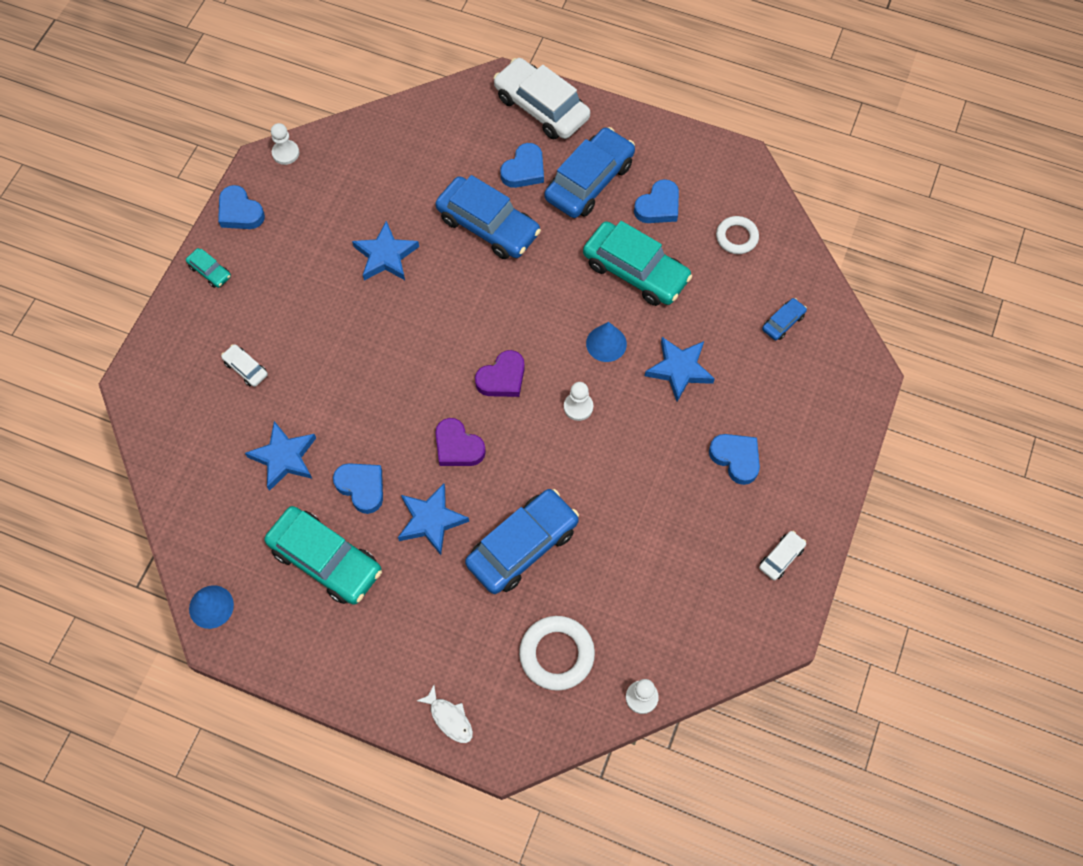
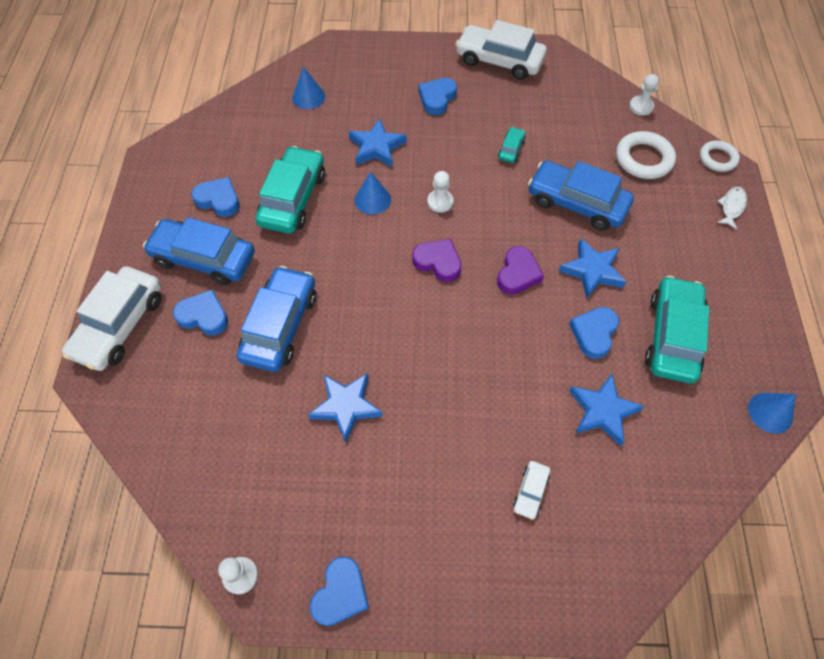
camera: 110 degrees left, 5 degrees down
(210, 271) = (432, 591): turquoise car -> turquoise car (511, 149)
(736, 237) = (236, 141): white ring -> white ring (717, 158)
(781, 558) = (499, 60): white car -> white car, size x2.22
(783, 322) = (308, 97): blue car -> blue cone

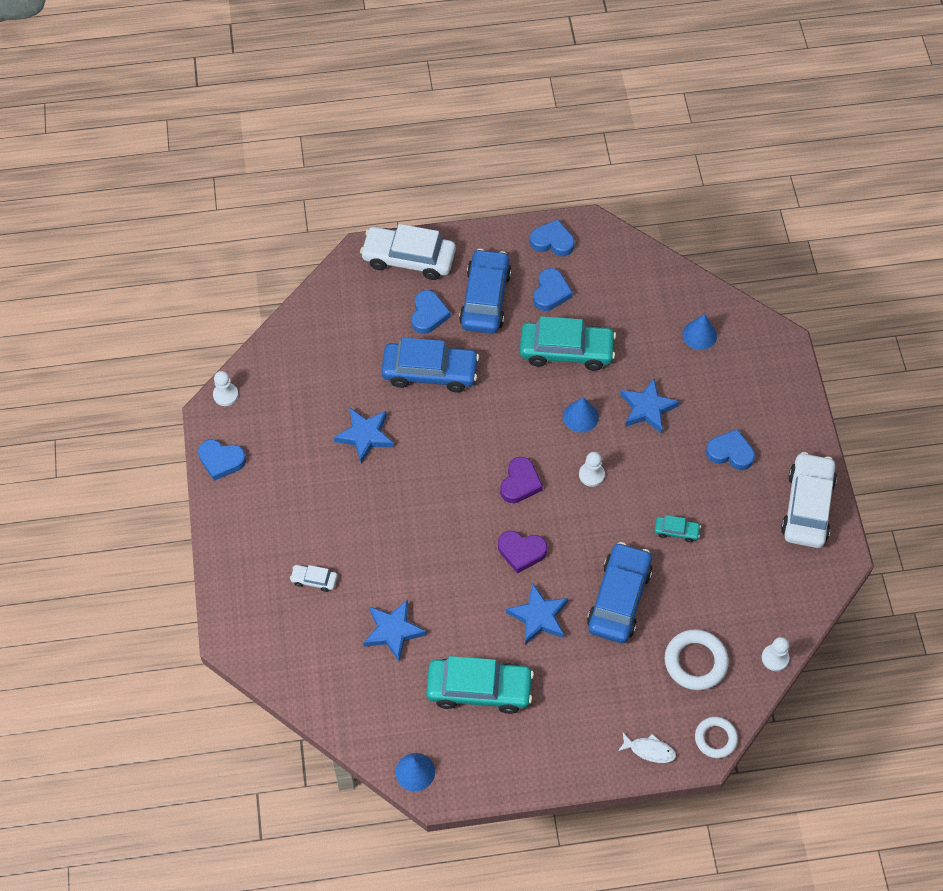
camera: 80 degrees right, 0 degrees up
(594, 333) = (469, 621): blue heart -> blue heart (552, 241)

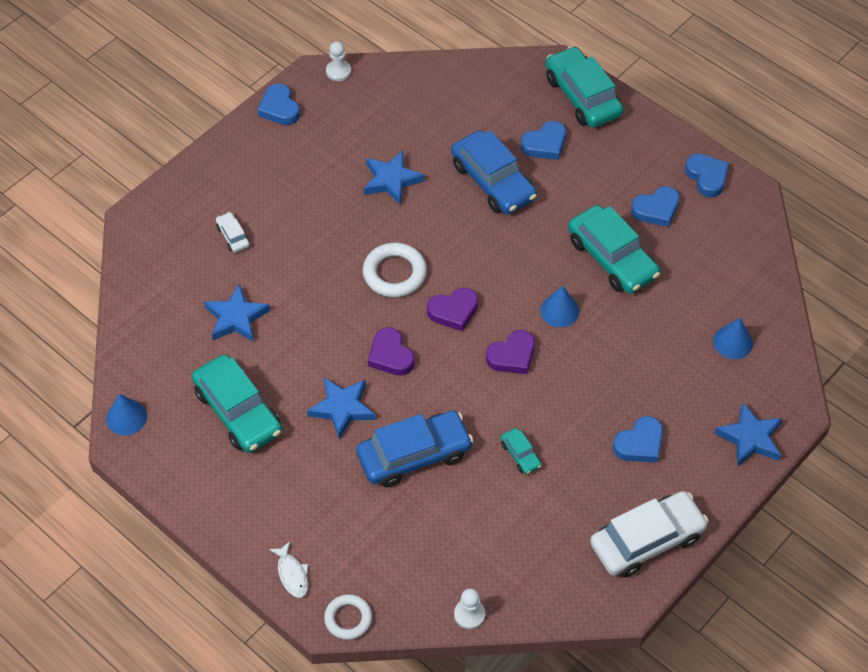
camera: 50 degrees right, 5 degrees down
(409, 258) = (582, 96): white car -> turquoise car
(485, 299) = (601, 170): blue car -> none
(591, 475) = (512, 356): white pawn -> purple heart
(647, 408) = (618, 353): blue star -> blue star (750, 438)
(695, 662) = (408, 554): white ring -> white ring (394, 273)
(730, 452) = (639, 444): blue heart -> blue heart turned 75 degrees clockwise

